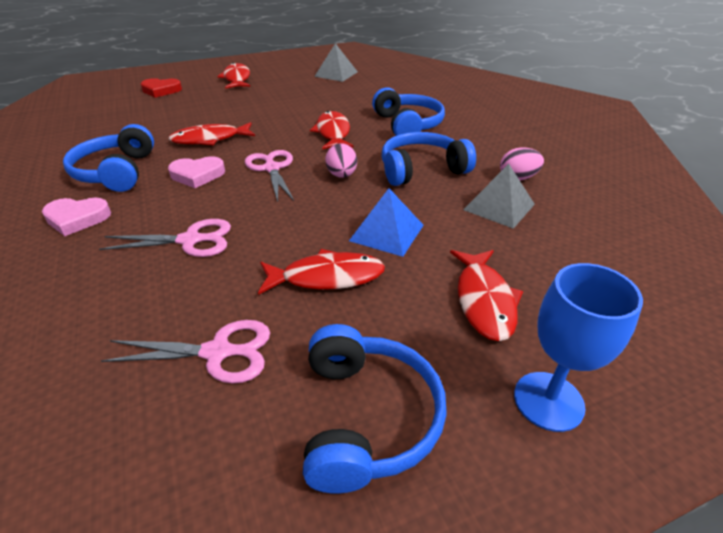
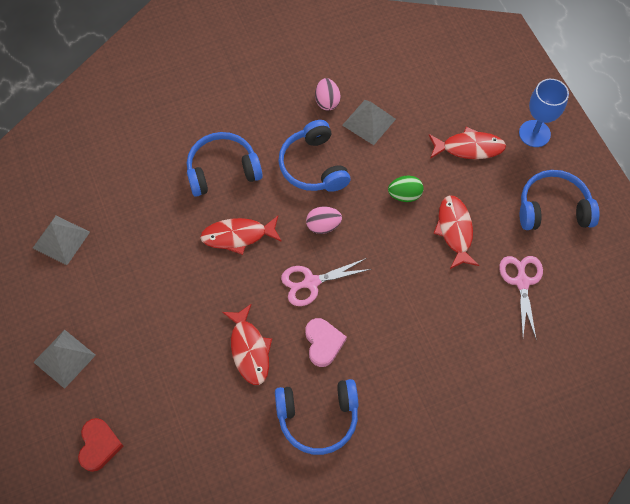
camera: 90 degrees left, 25 degrees up
(77, 219) = (396, 419): pink heart -> none
(190, 240) = (420, 323): pink scissors -> none
(237, 79) = (64, 358): red fish -> grey pyramid
(386, 232) = (404, 195): blue pyramid -> green egg

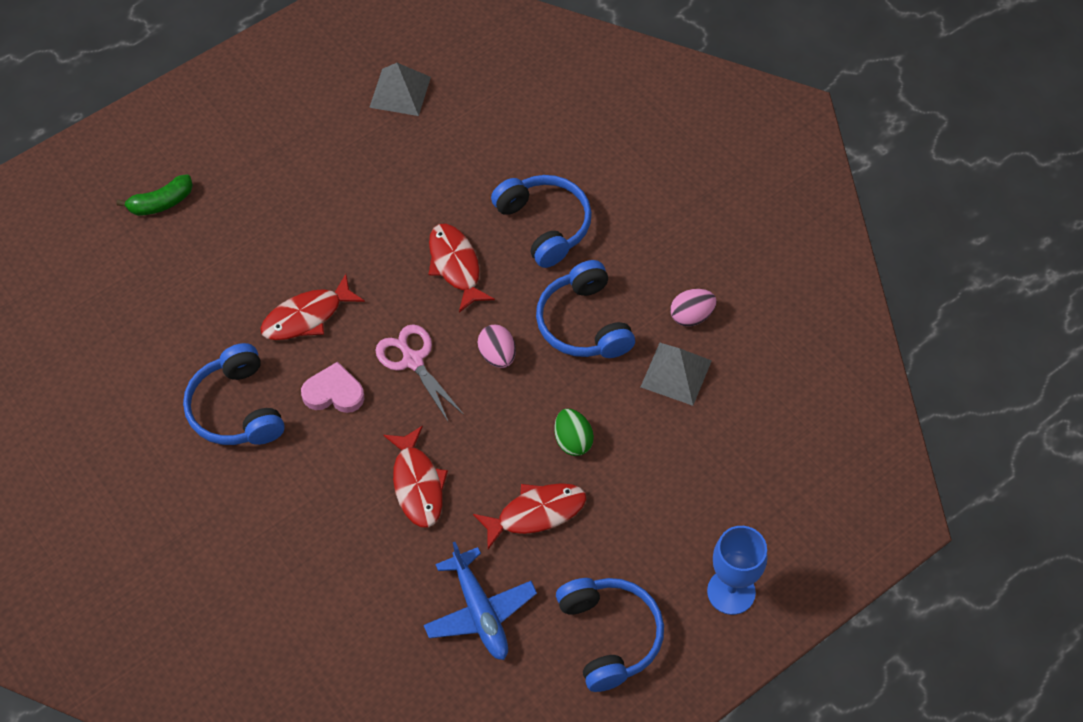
camera: 75 degrees right, 5 degrees down
(64, 358) = (255, 141): grey pyramid -> none
(99, 445) = (161, 203): red heart -> green banana
(313, 166) = (583, 323): blue headphones -> blue headphones turned 75 degrees counterclockwise
(323, 343) = (334, 392): pink heart -> pink heart turned 150 degrees counterclockwise
(469, 148) = (676, 508): red fish -> red fish (417, 484)
(522, 282) = (480, 612): pink scissors -> blue plane

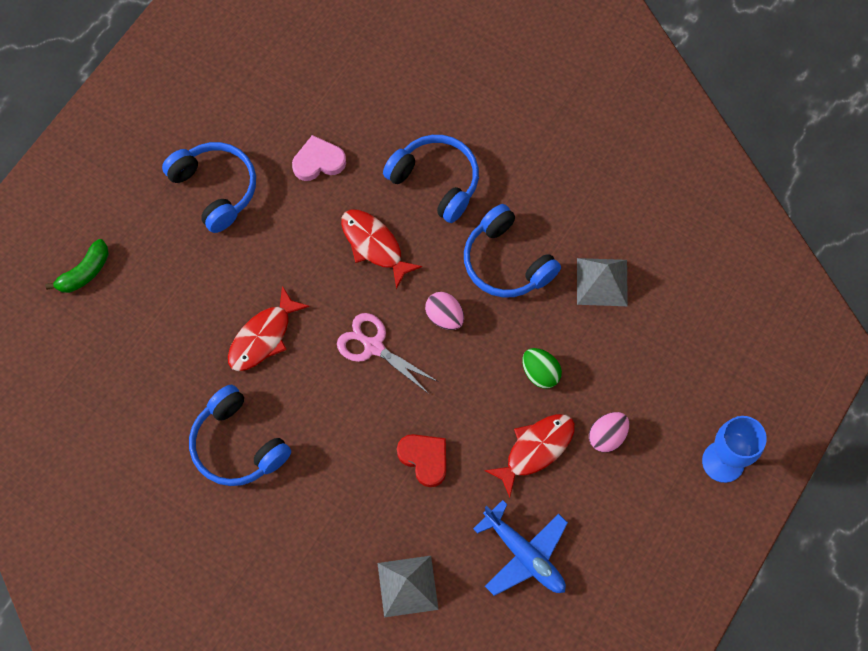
camera: 20 degrees left, 10 degrees up
(334, 392) = (317, 400): pink heart -> pink heart (318, 161)
(400, 92) = (256, 95): grey pyramid -> grey pyramid (407, 586)
(417, 484) = (424, 459): red fish -> red heart
(610, 636) = (640, 536): blue headphones -> blue headphones (216, 189)
(691, 316) = (594, 225): pink egg -> pink egg (607, 436)

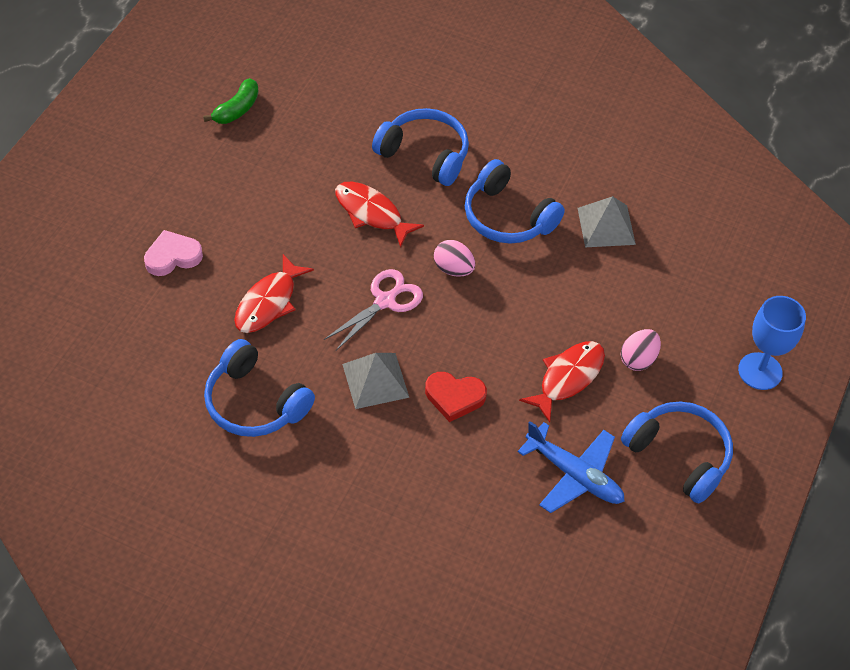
camera: 10 degrees left, 15 degrees down
(85, 272) = (73, 261): green banana -> green banana (237, 109)
(216, 189) = (202, 178): blue headphones -> blue headphones (679, 455)
(318, 161) = (304, 147): pink heart -> pink heart (172, 256)
(374, 346) = (385, 301): pink scissors -> pink scissors turned 105 degrees clockwise
(407, 586) = (456, 517): grey pyramid -> grey pyramid (375, 380)
(424, 459) = (454, 397): red heart -> red heart turned 150 degrees clockwise
(540, 373) = (559, 310): green egg -> none

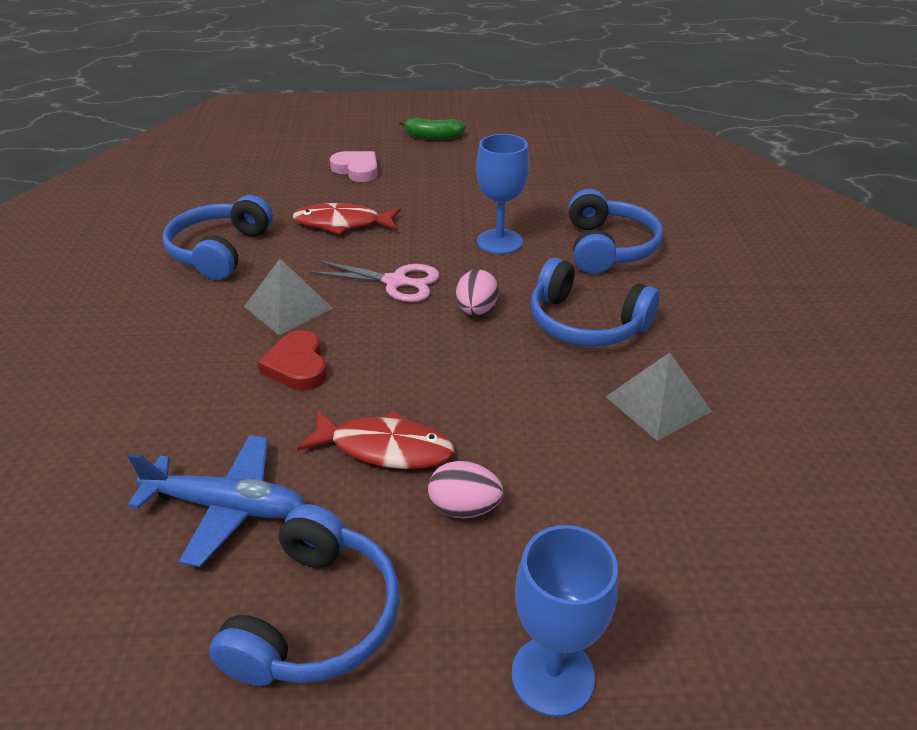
camera: 65 degrees right, 15 degrees down
(237, 109) = (543, 149): green banana -> green banana (433, 137)
(371, 213) = (499, 242): red fish -> blue goblet
(507, 217) = (585, 323): blue headphones -> blue headphones turned 75 degrees counterclockwise
(575, 475) = (227, 506): blue plane -> blue plane turned 90 degrees counterclockwise

